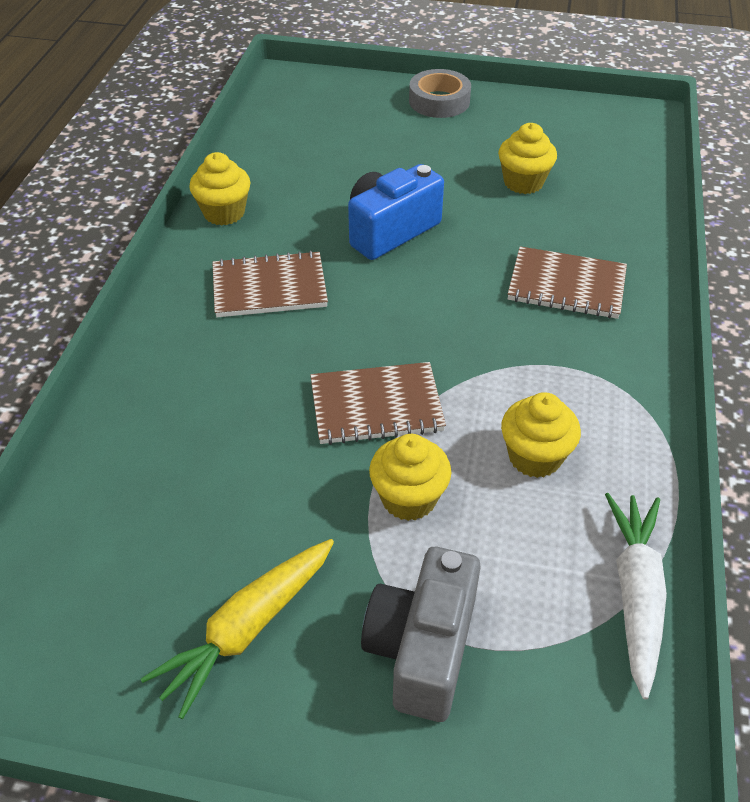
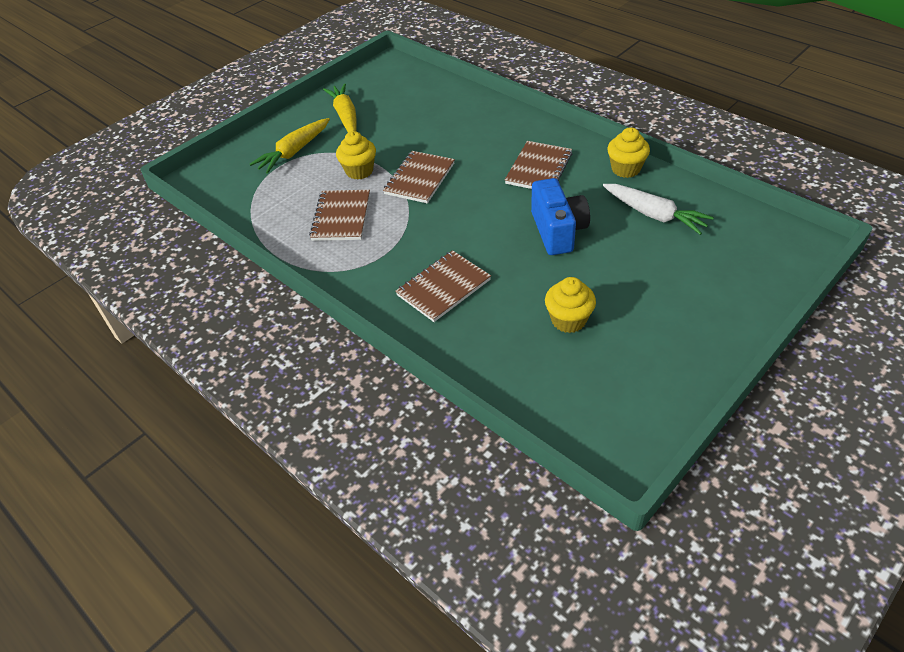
camera: 125 degrees right, 0 degrees up
(422, 649) = (294, 152): grey camera -> yellow carrot
(439, 101) = (722, 322): grey tape -> none
(534, 457) = (341, 217): yellow cupcake -> brown notebook
(635, 594) = (251, 215): white carrot -> white carrot (654, 215)

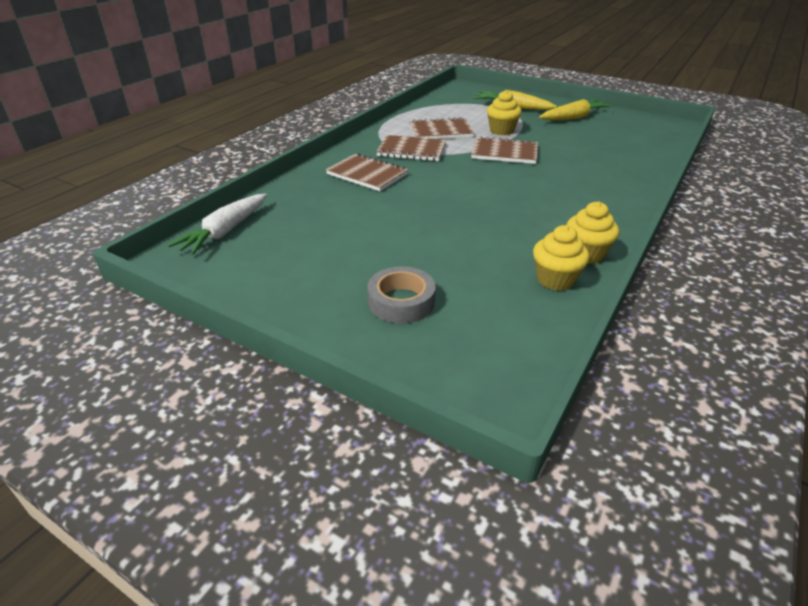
camera: 75 degrees right, 10 degrees down
(539, 168) = (553, 204): brown notebook -> brown notebook (411, 150)
(558, 231) = (457, 219): blue camera -> none
(568, 320) = (333, 230): yellow cupcake -> yellow cupcake (555, 280)
(654, 215) = (508, 274): white carrot -> white carrot (225, 232)
(694, 280) = (401, 301): none -> grey tape

